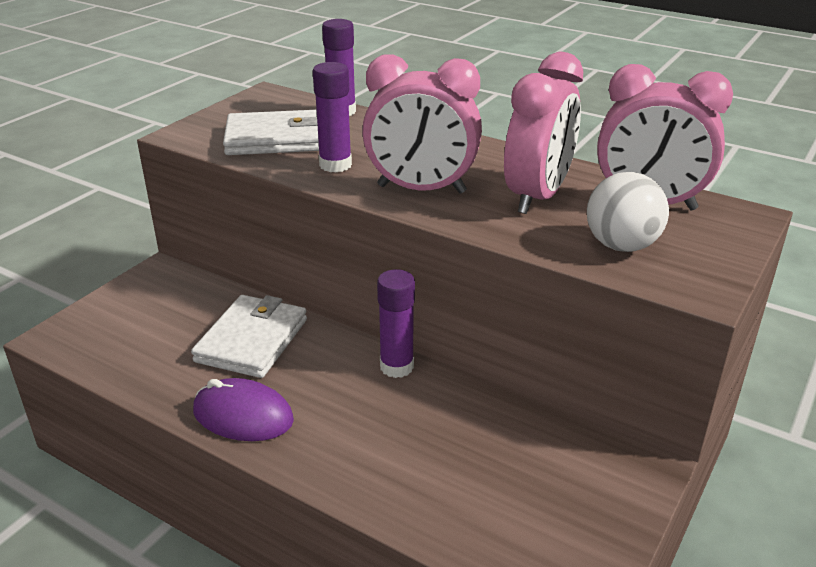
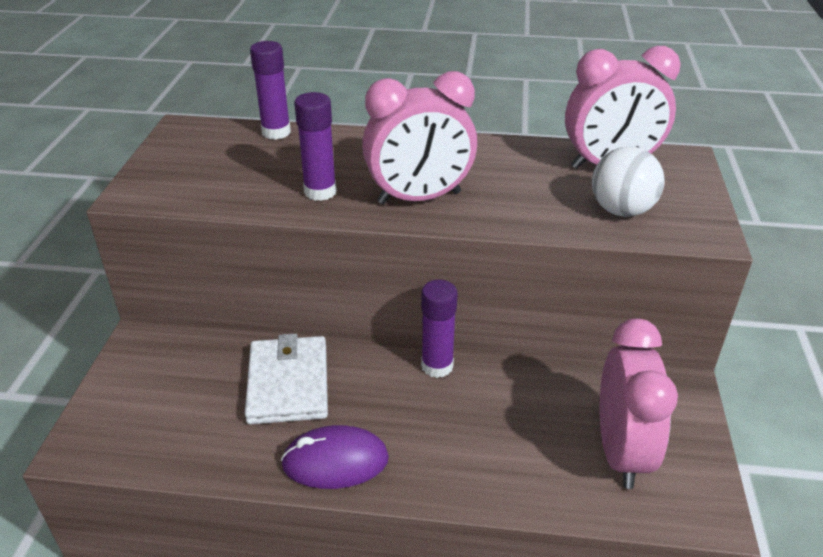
camera: 25 degrees left, 5 degrees up
(274, 139) = (236, 177): white wallet -> none
(537, 196) = (521, 180): pink clock -> pink clock (621, 452)

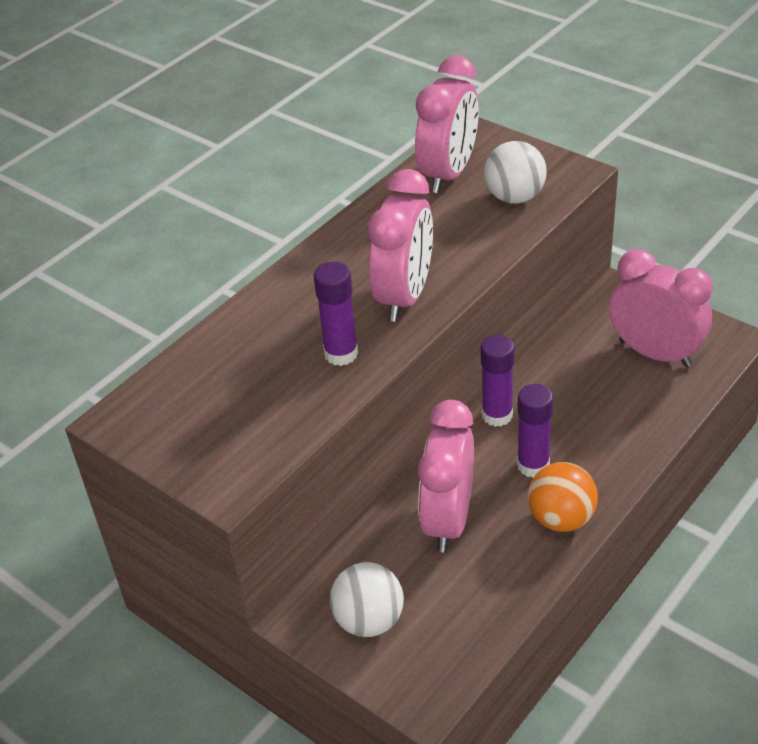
camera: 55 degrees left, 5 degrees up
(152, 379) = (369, 620): none -> white ball
(276, 132) = (198, 351): purple glue stick -> purple glue stick (533, 465)
(288, 383) = (448, 520): white wallet -> pink clock
(335, 461) = (561, 518): purple mouse -> orange ball

